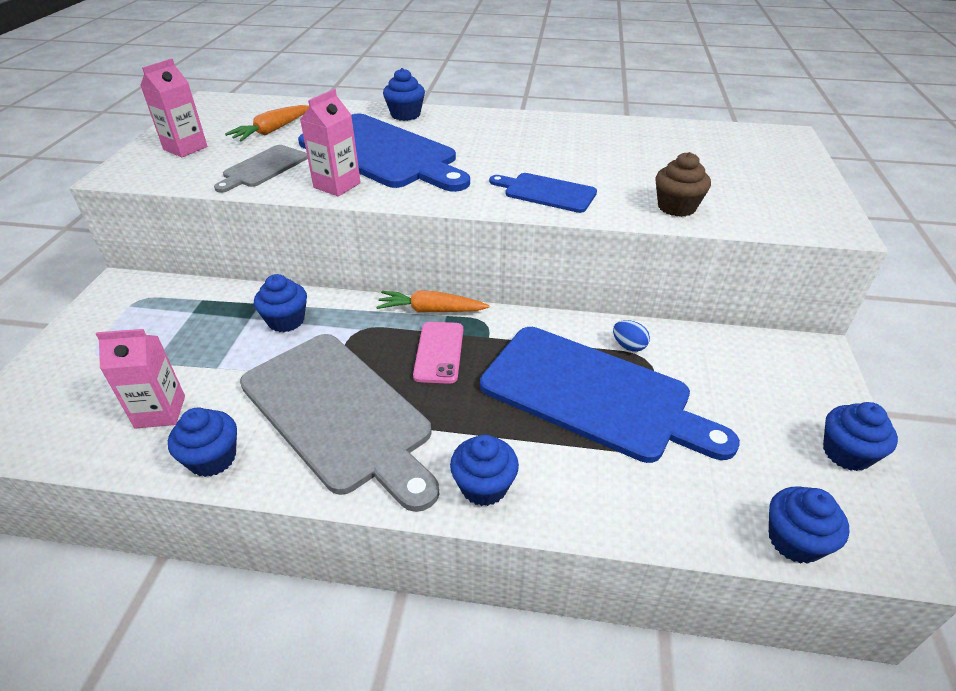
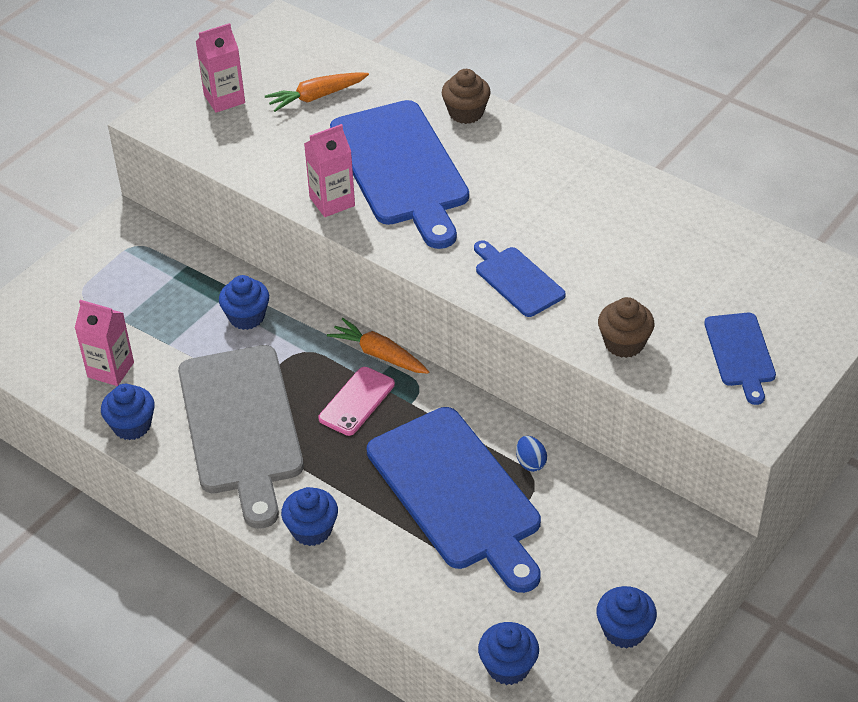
camera: 30 degrees right, 5 degrees up
(263, 168) = (280, 153): grey cutting board -> none
(405, 115) = (466, 113): blue cupcake -> brown cupcake
(765, 189) = (740, 353): none -> blue cutting board

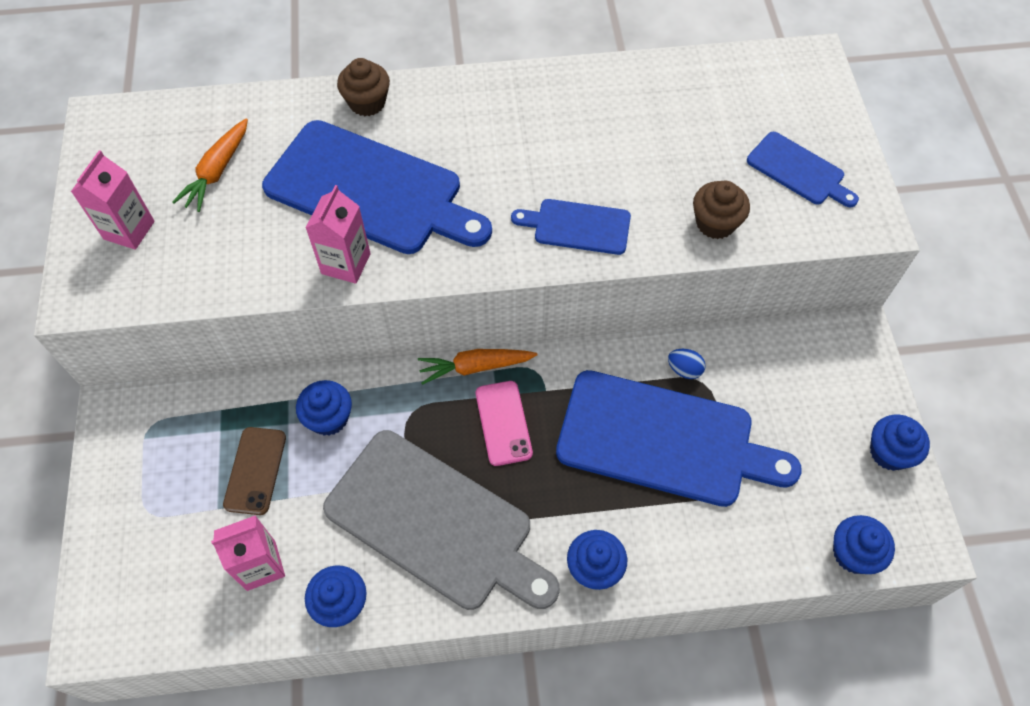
camera: 45 degrees left, 15 degrees up
(167, 315) = (255, 470): none -> brown phone

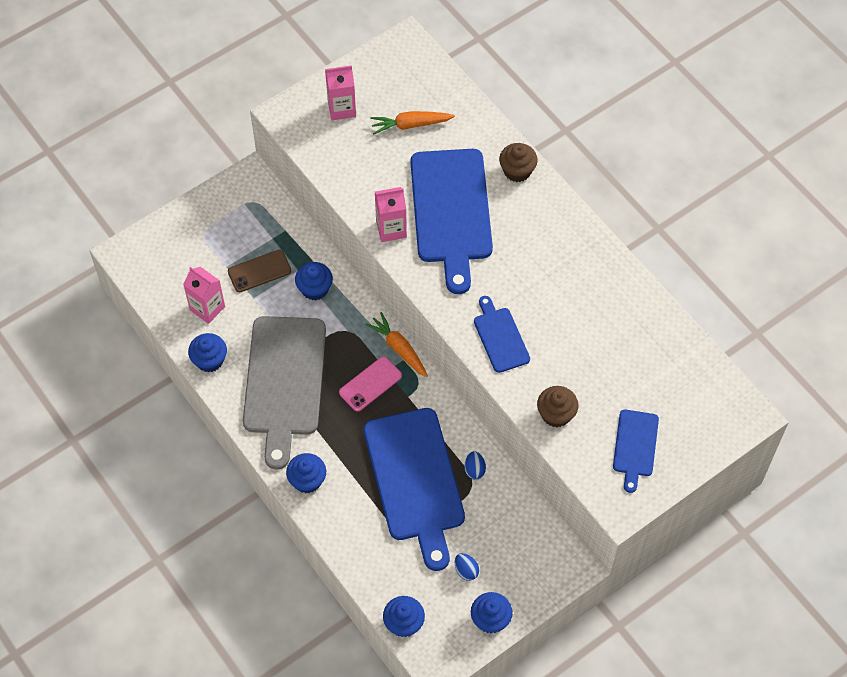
camera: 60 degrees right, 0 degrees up
(813, 446) = (466, 570): none -> blue egg

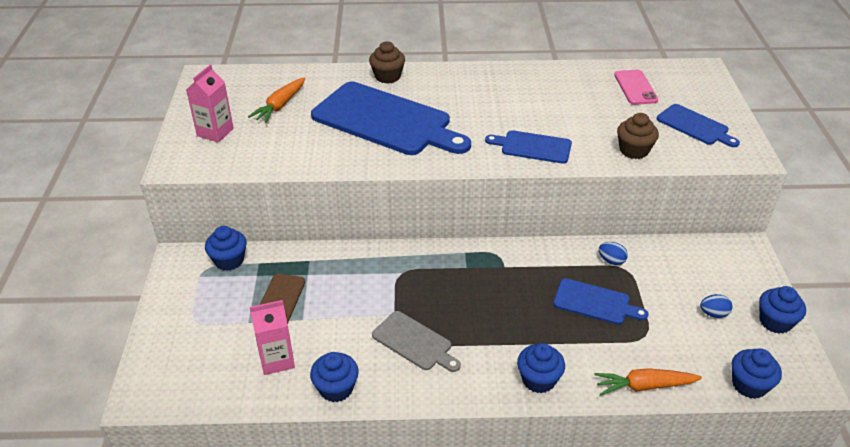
camera: 55 degrees left, 20 degrees down
(284, 382) = (414, 342): grey cutting board -> grey cutting board, size x0.50
(315, 289) = (338, 273): blue cupcake -> blue cupcake (229, 260)
(370, 384) = (470, 284): pink phone -> pink phone (635, 87)
(391, 229) = (365, 157): pink carton -> none
(398, 348) = (451, 249): orange carrot -> orange carrot (644, 386)
(415, 480) = (595, 303): blue cutting board -> blue cutting board, size x0.50

